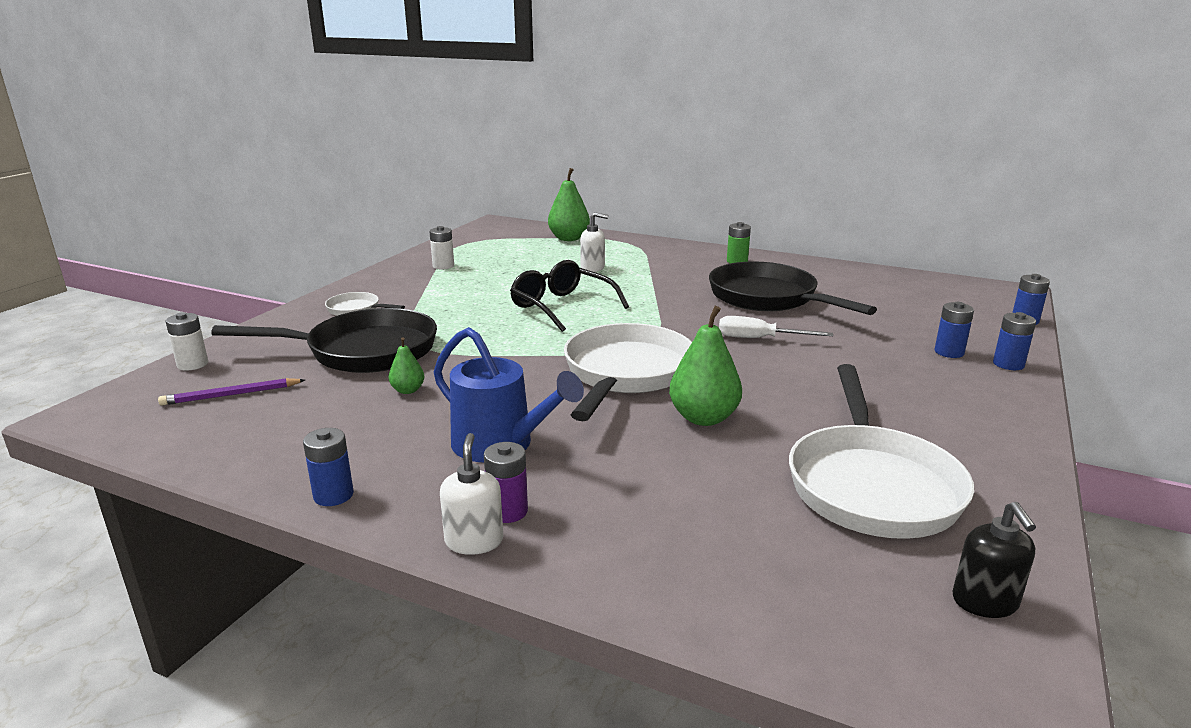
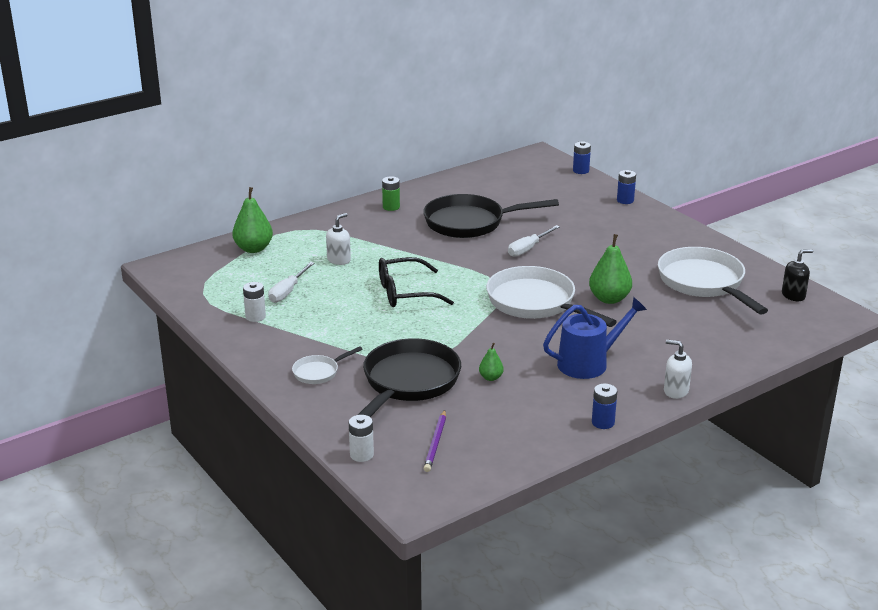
camera: 60 degrees left, 5 degrees up
(504, 265) = (288, 291): none -> white screwdriver
(507, 511) = (657, 377): purple battery -> none
(871, 485) = (704, 283): white pan -> white pan turned 150 degrees counterclockwise
(949, 352) = (598, 207): blue battery -> none
(985, 602) = (793, 295): black soap dispenser -> black soap dispenser turned 45 degrees counterclockwise

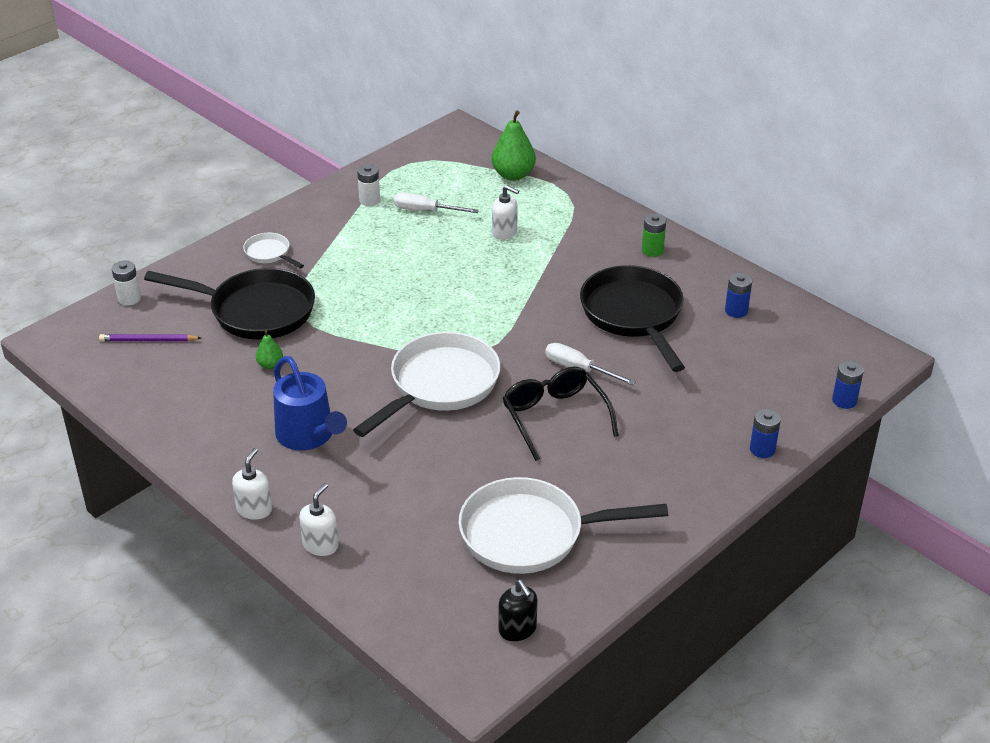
camera: 80 degrees right, 10 degrees up
(406, 293) = (441, 287): black glasses -> black glasses (555, 417)
(603, 422) = (187, 452): blue battery -> blue battery (736, 311)
(609, 299) = (464, 446): green pear -> none
(704, 283) = (530, 534): white pan -> white pan turned 150 degrees counterclockwise
(716, 363) = (320, 545): none -> white soap dispenser

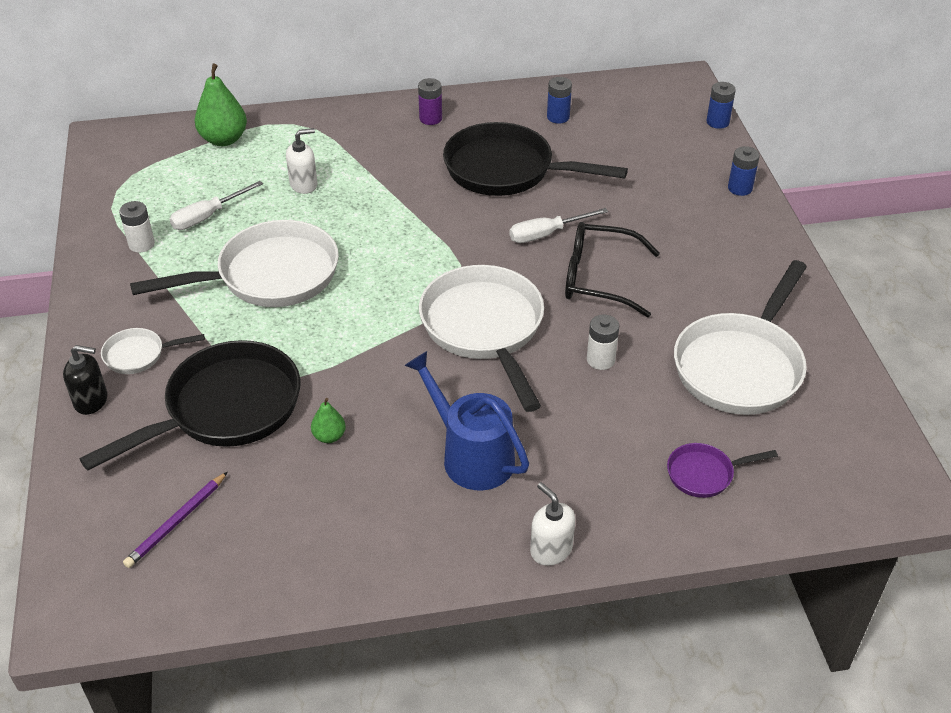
camera: 55 degrees left, 5 degrees up
(129, 298) = (78, 507): white battery -> white battery (600, 360)
(308, 435) = (471, 456): blue watering can -> blue watering can turned 135 degrees counterclockwise
(320, 545) = (646, 519): white soap dispenser -> none
(392, 558) = (704, 474): none -> purple pan
(395, 266) = (270, 275): none -> white pan
(517, 629) = (857, 431): black soap dispenser -> black soap dispenser (91, 401)
(652, 250) = (430, 118): green battery -> purple battery

